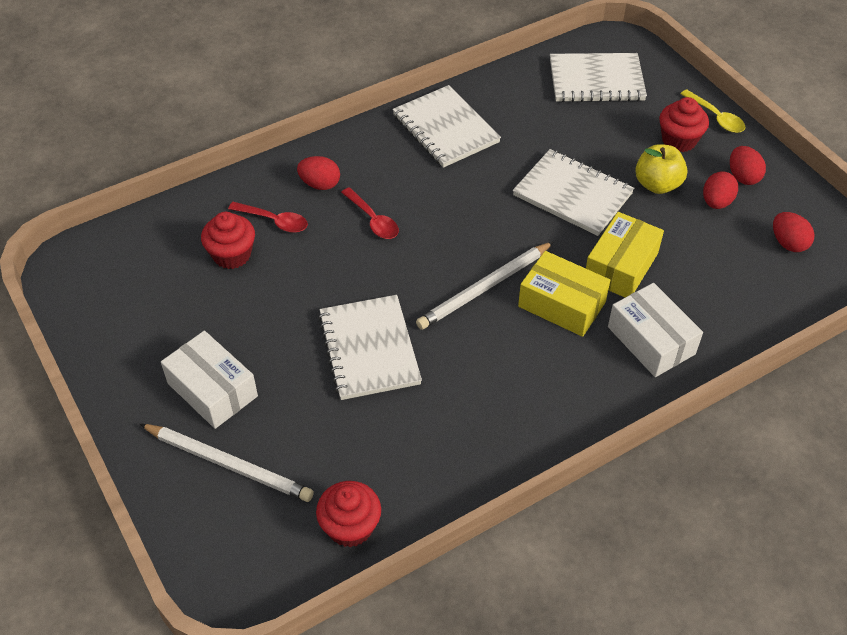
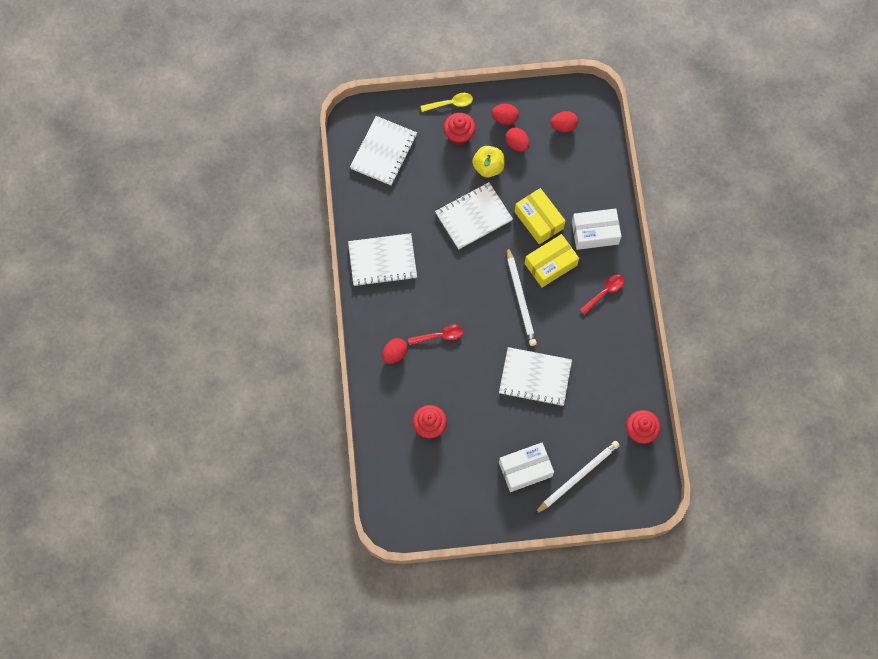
camera: 65 degrees left, 20 degrees up
(274, 221) = (413, 392): red spoon -> red spoon (605, 292)

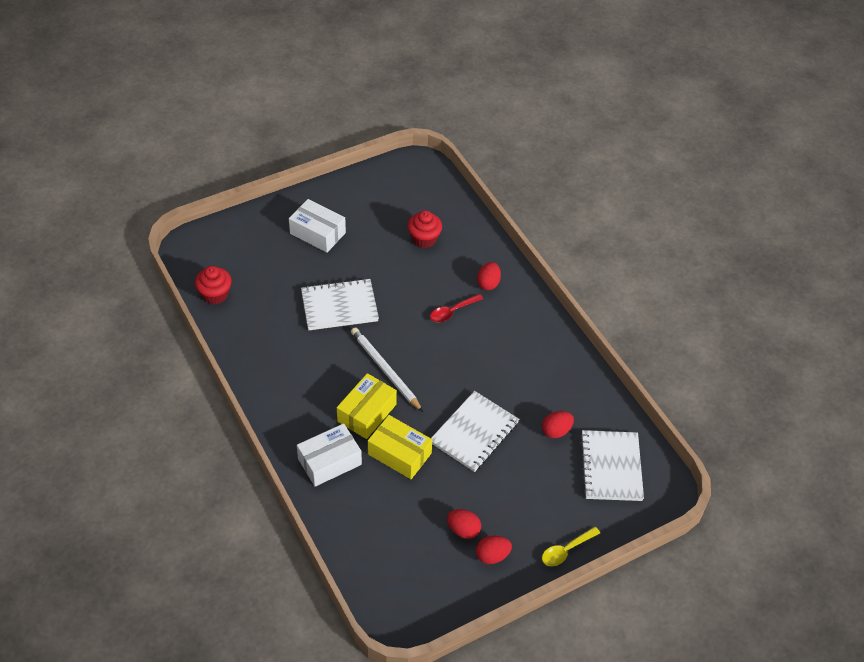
camera: 155 degrees right, 20 degrees down
(382, 261) = (547, 358): white notebook -> none
(459, 135) = (536, 516): red cupcake -> none
(488, 167) = (484, 491): yellow apple -> none
(525, 469) = (317, 233): white box -> white box turned 75 degrees clockwise
(563, 126) = (416, 572): red egg -> red egg (556, 431)
(577, 477) = (265, 242): white pencil -> none
(605, 292) = (296, 405): red spoon -> none

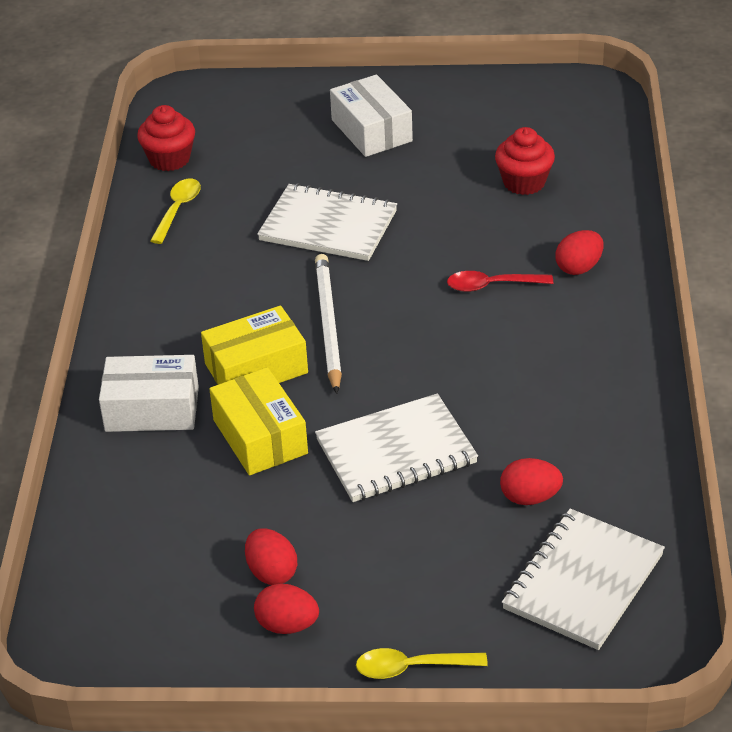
camera: 35 degrees right, 10 degrees down
(246, 327) = (178, 210): none -> yellow spoon

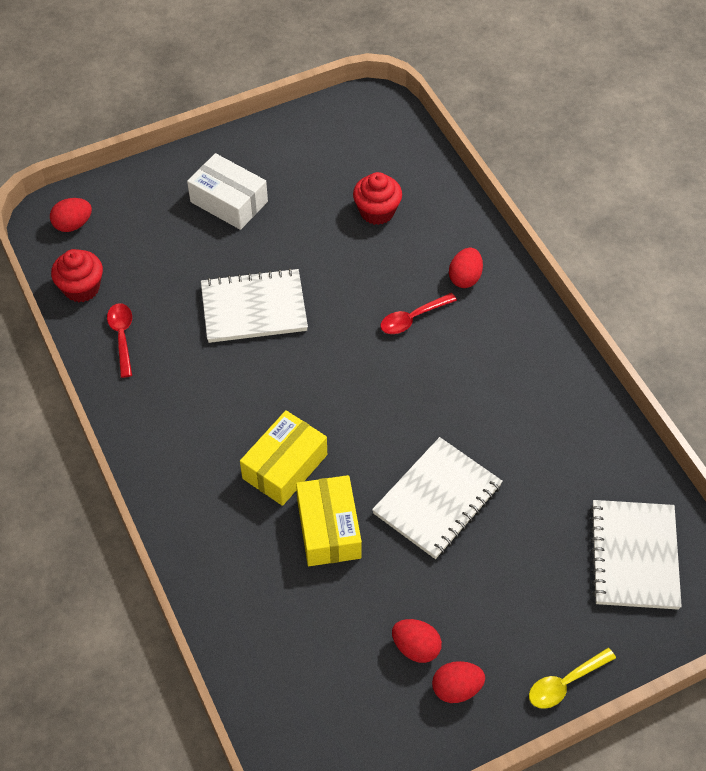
camera: 30 degrees left, 15 degrees up
(152, 409) = (228, 538): white box -> none
(178, 210) = (122, 337): yellow spoon -> red spoon
(260, 437) = (328, 529): yellow box -> yellow box turned 45 degrees clockwise
(328, 325) = (314, 403): white pencil -> none
(530, 498) = (555, 499): red egg -> red egg (73, 224)

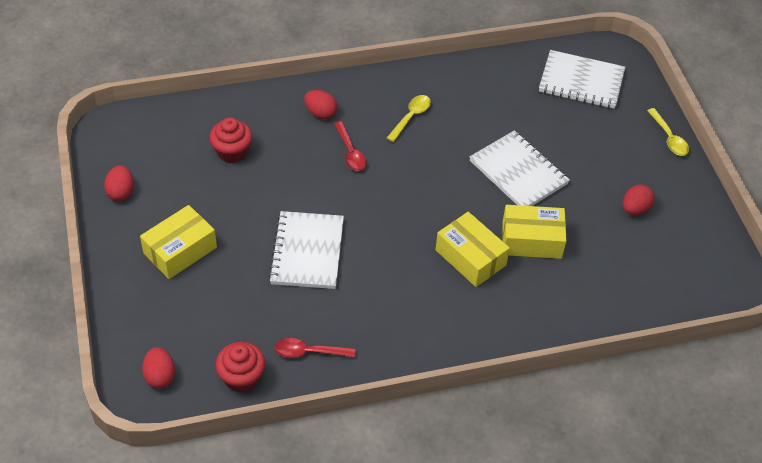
camera: 80 degrees left, 5 degrees down
(229, 202) = (180, 250): white box -> yellow box
(456, 688) = (667, 194): red egg -> red egg (121, 192)
(492, 368) = (411, 117): none -> yellow spoon

